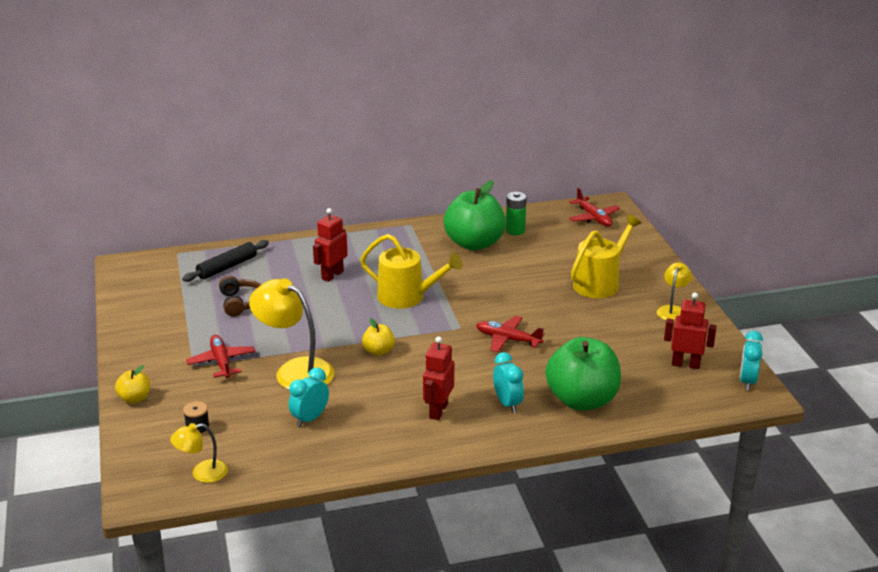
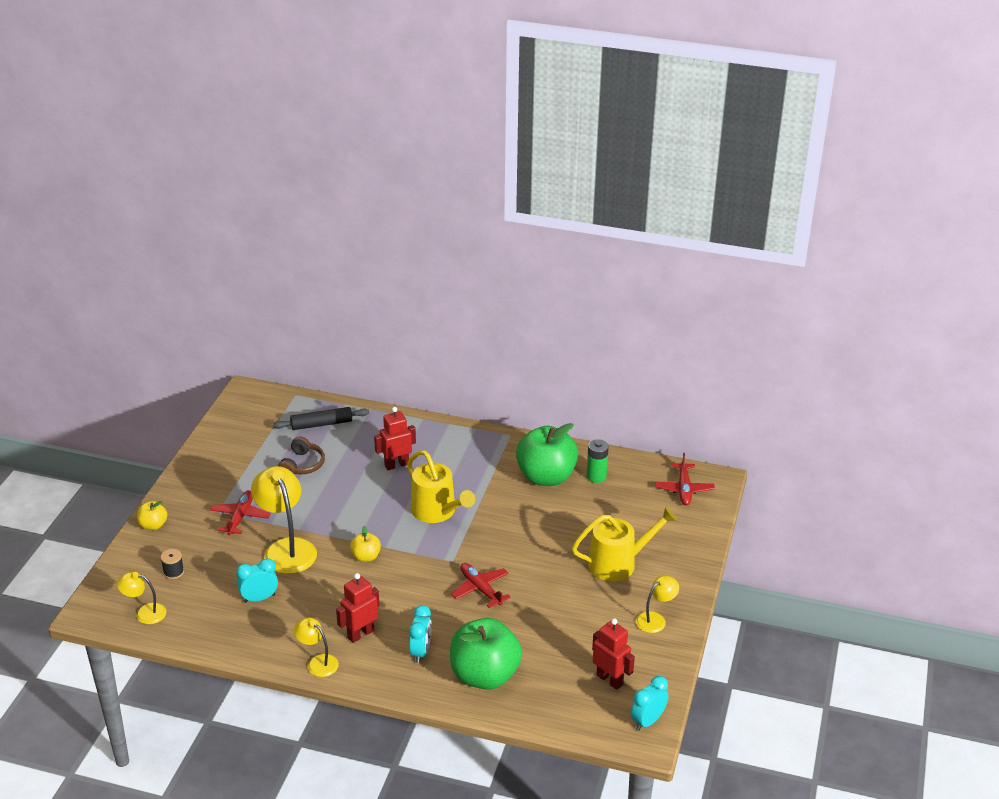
camera: 30 degrees right, 5 degrees up
(422, 447) = (317, 662): none -> yellow lamp

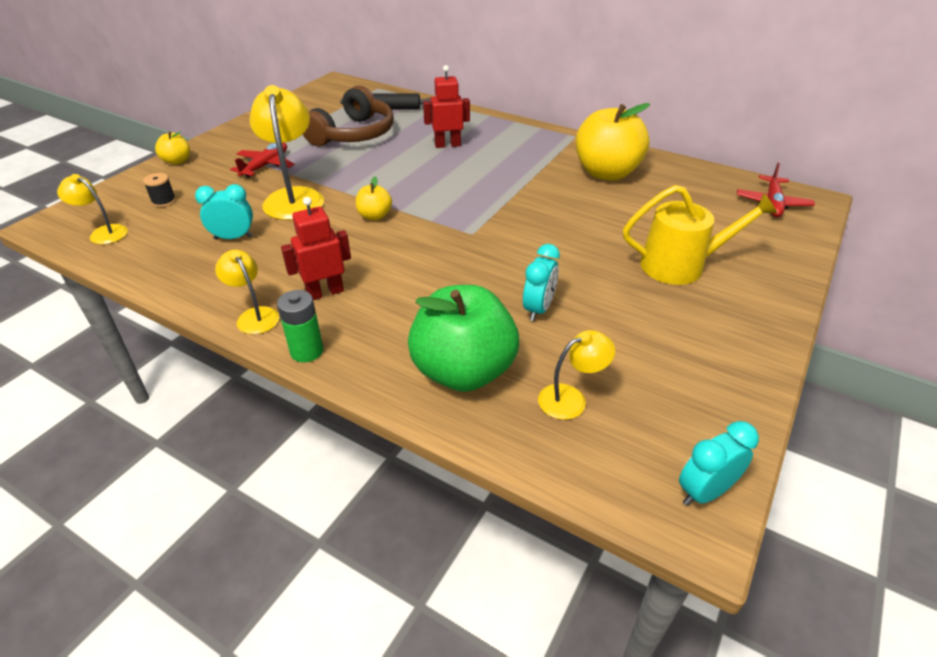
camera: 15 degrees right, 5 degrees up
(302, 465) = (353, 134): brown headphones -> brown headphones, size x1.75
(421, 652) = (390, 325): turquoise clock -> turquoise clock (538, 309)
(437, 512) = (473, 187): yellow watering can -> none
(480, 589) = (495, 267): red plane -> none
(546, 477) = (606, 173): green apple -> yellow apple
(596, 476) = (665, 179): green battery -> green battery (307, 351)
(610, 680) = (649, 411): red robot -> none
(655, 619) = (728, 339): yellow lamp -> yellow lamp (571, 398)

